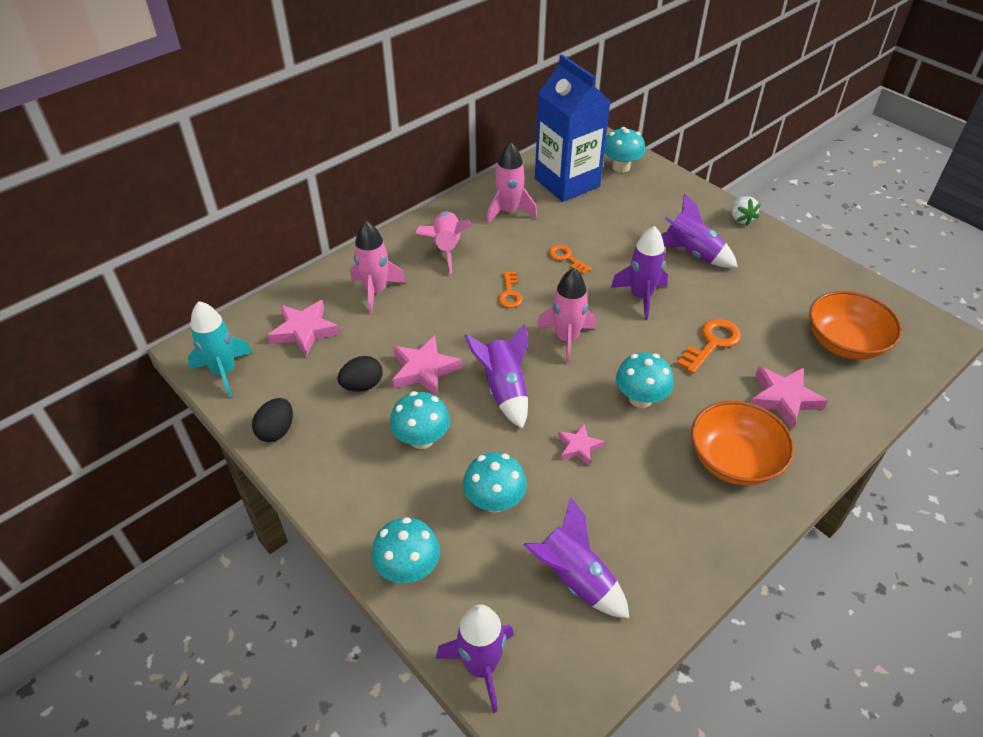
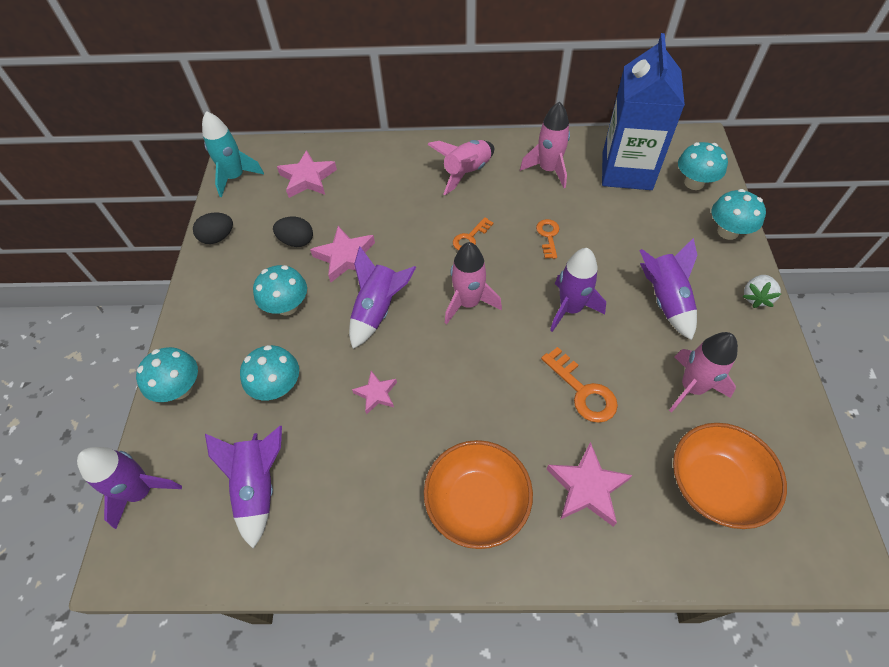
camera: 45 degrees right, 10 degrees up
(376, 291) = (381, 177): pink rocket -> pink rocket (692, 387)
(640, 398) = (466, 392): turquoise mushroom -> turquoise mushroom (728, 232)
(712, 343) = (583, 391): orange key -> orange key turned 60 degrees clockwise

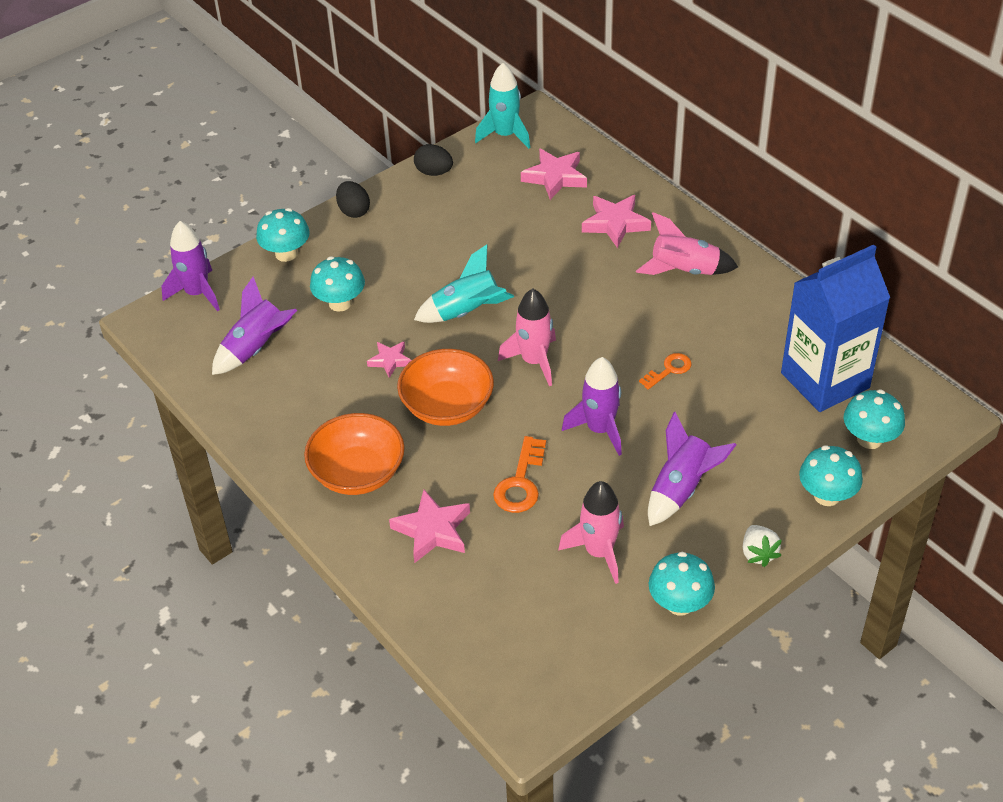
camera: 50 degrees right, 10 degrees down
(287, 306) = (414, 258): turquoise mushroom -> turquoise mushroom (679, 604)
(297, 241) = (481, 218): black egg -> black egg (354, 211)
(345, 257) = (498, 258): pink star -> pink star (615, 224)
(378, 310) = (466, 312): purple rocket -> turquoise rocket
(470, 238) = (607, 320): orange key -> none
(548, 170) = (757, 323): pink rocket -> none
(715, 485) = (513, 610): orange bowl -> orange bowl (447, 406)
(756, 297) = (758, 553): white strawberry -> white strawberry turned 90 degrees counterclockwise

